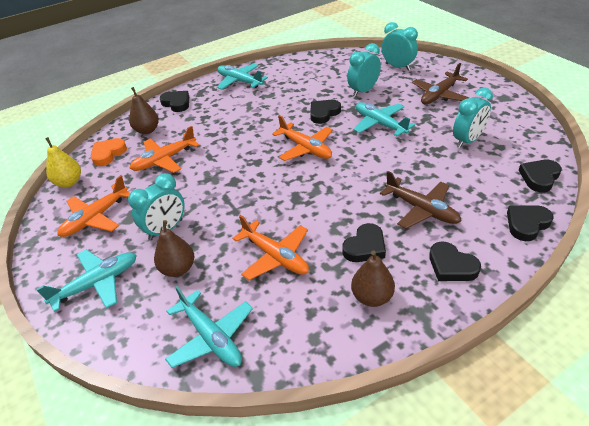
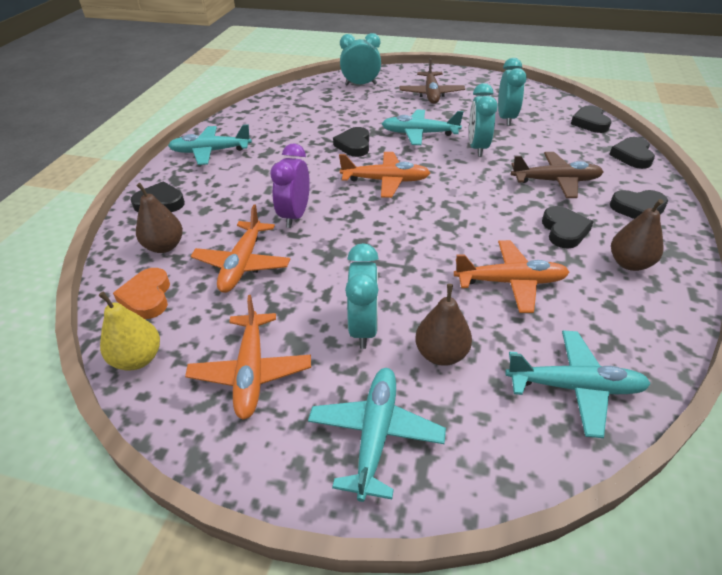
camera: 45 degrees left, 0 degrees up
(225, 145) = (295, 216): none -> purple clock
(363, 91) = (361, 113): turquoise clock -> turquoise clock (477, 148)

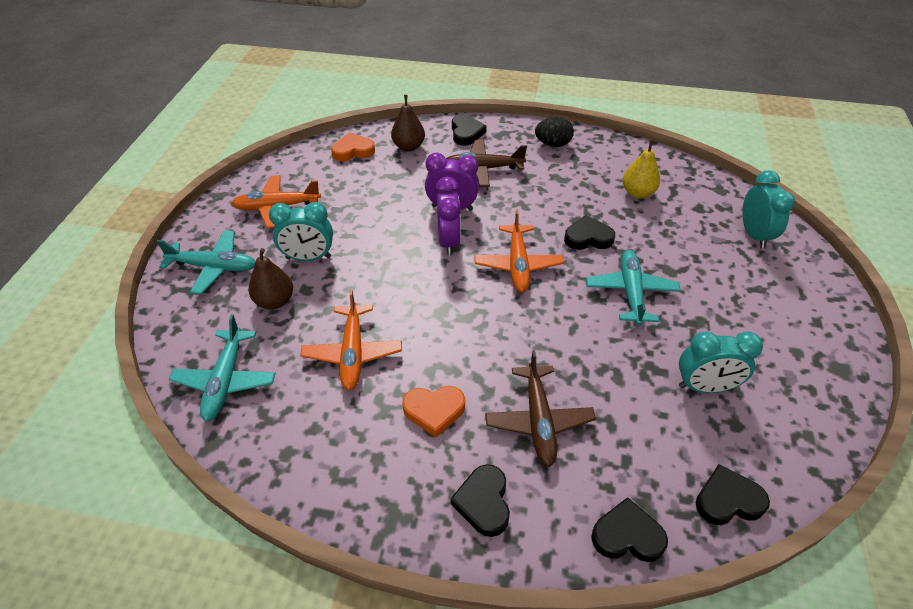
camera: 85 degrees right, 5 degrees up
(138, 359) = (297, 159): yellow pear -> yellow pear (637, 193)
(210, 151) = (553, 144): turquoise plane -> black egg
(242, 264) = (386, 187): orange plane -> none
(349, 219) = (448, 241): none -> purple clock
(431, 94) = (754, 306): brown plane -> brown plane (483, 169)
(477, 148) = (608, 347): turquoise clock -> none
(564, 230) = (434, 411): black heart -> orange heart
(629, 263) = (375, 462): brown pear -> none

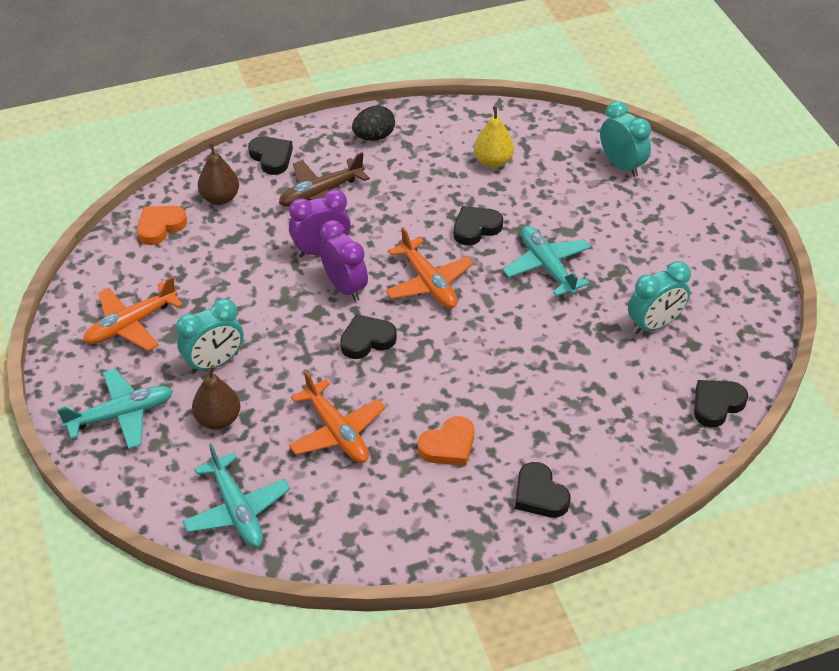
camera: 30 degrees left, 0 degrees up
(538, 420) = (540, 413): brown plane -> none
(627, 535) = (660, 465): black heart -> black heart (367, 340)

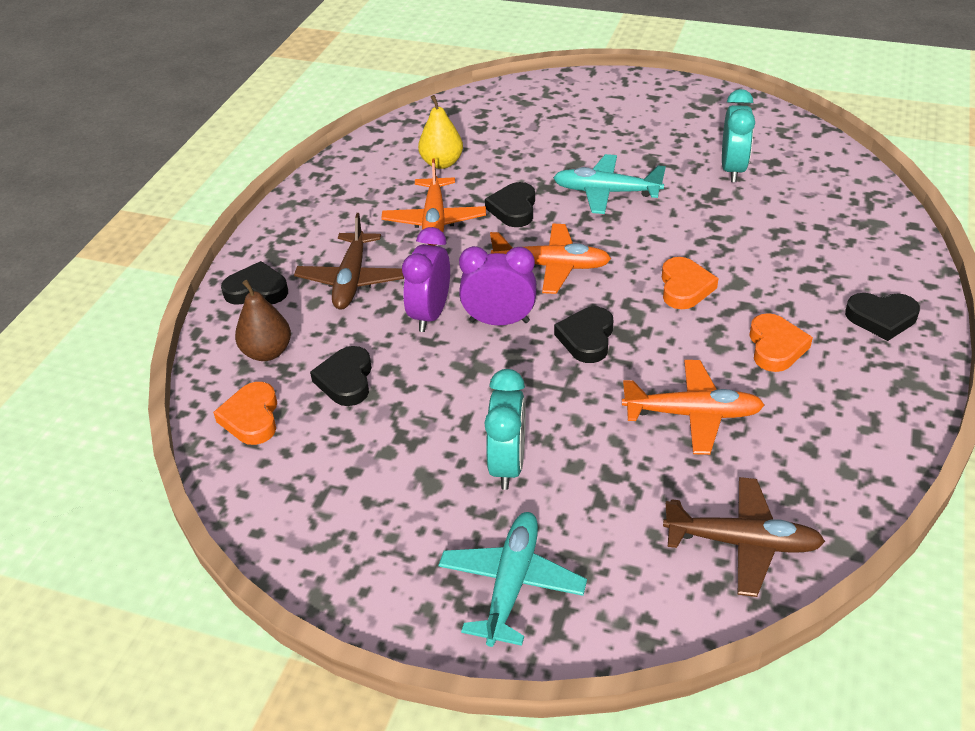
camera: 50 degrees left, 5 degrees down
(131, 324) = (376, 511): orange plane -> orange plane (434, 221)
(218, 419) = (595, 499): brown pear -> none
(237, 510) = (743, 543): turquoise plane -> brown plane
(374, 137) = (318, 214): black egg -> none
(471, 365) = (684, 287): none -> orange heart
(621, 165) = (530, 104): turquoise clock -> none
(716, 405) = (851, 180): black heart -> black heart (346, 380)

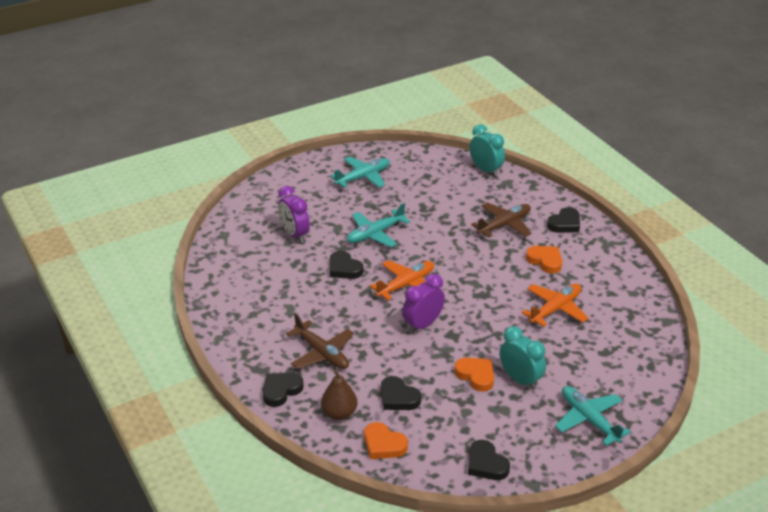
camera: 50 degrees left, 5 degrees down
(430, 314) = (387, 343): purple clock -> purple clock (294, 235)
(434, 221) = (314, 298): orange plane -> none
(442, 163) = (268, 267): yellow pear -> none
(586, 338) = (470, 307): black heart -> black heart (486, 464)
(684, 287) = (475, 258): orange heart -> orange heart (476, 375)
(690, 126) = (363, 177): none -> turquoise plane
(732, 169) = (415, 190): turquoise clock -> turquoise clock (485, 170)
(743, 543) = (638, 344): brown plane -> brown plane (504, 225)

